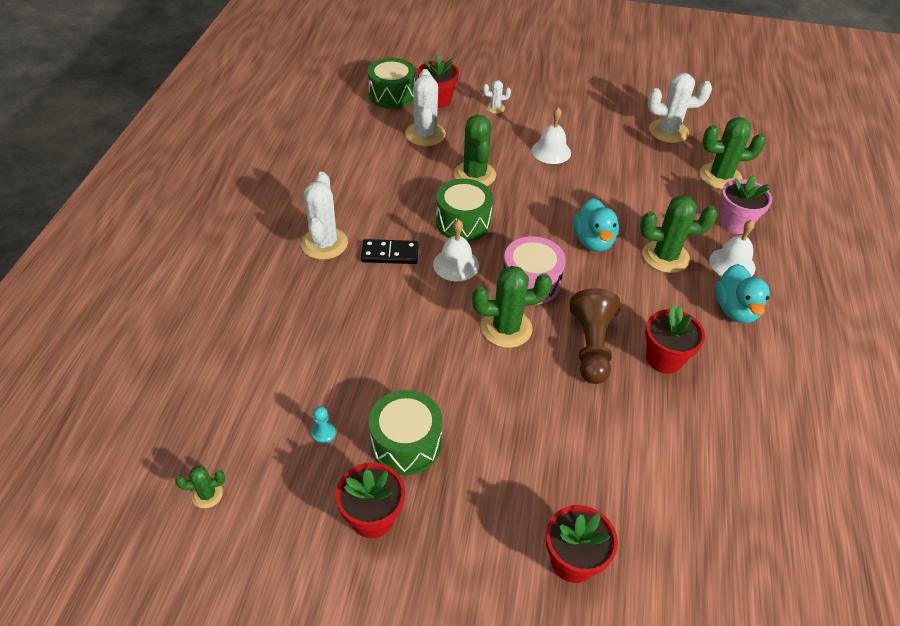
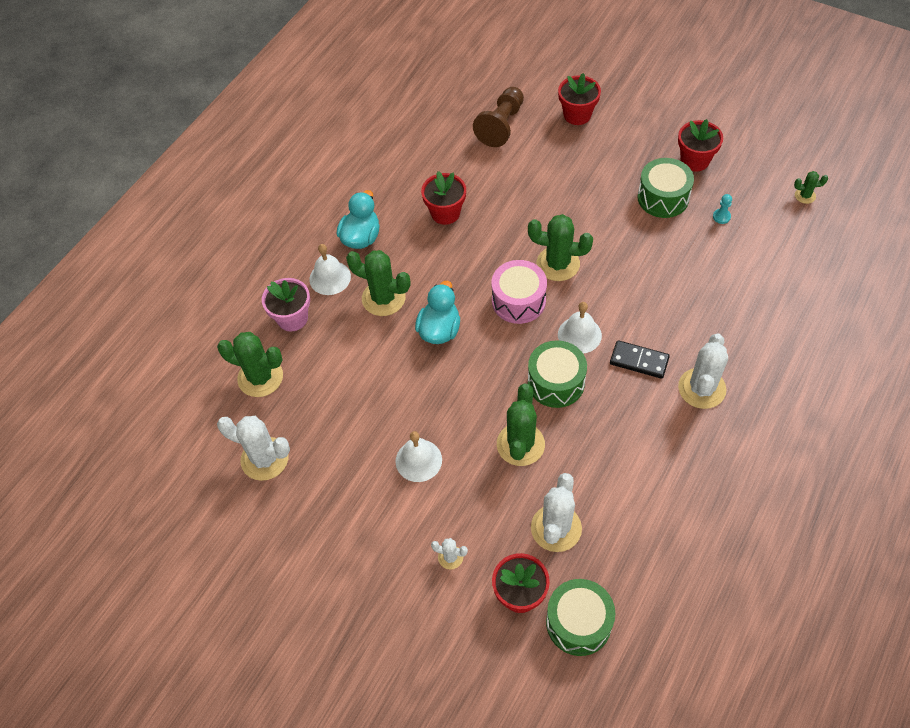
camera: 155 degrees left, 10 degrees up
(591, 346) = (496, 234): brown pawn -> brown pawn (501, 125)

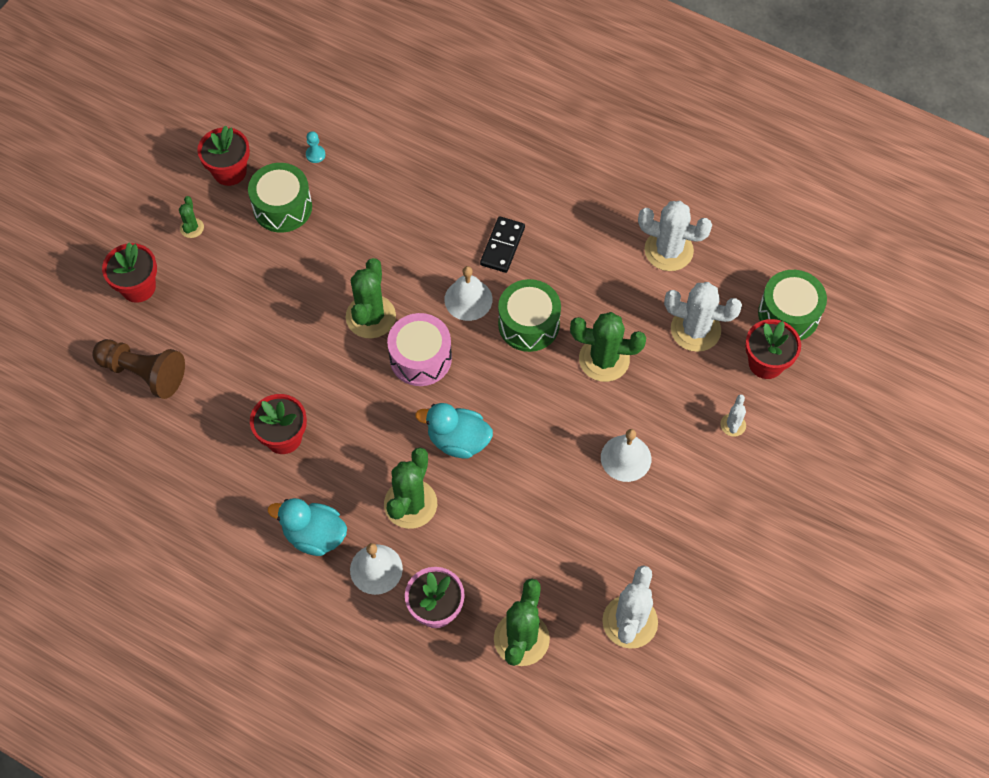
camera: 95 degrees left, 5 degrees up
(701, 388) = (536, 194): white cactus -> white cactus (668, 250)
(805, 196) = (293, 77): green cactus -> green cactus (192, 228)

